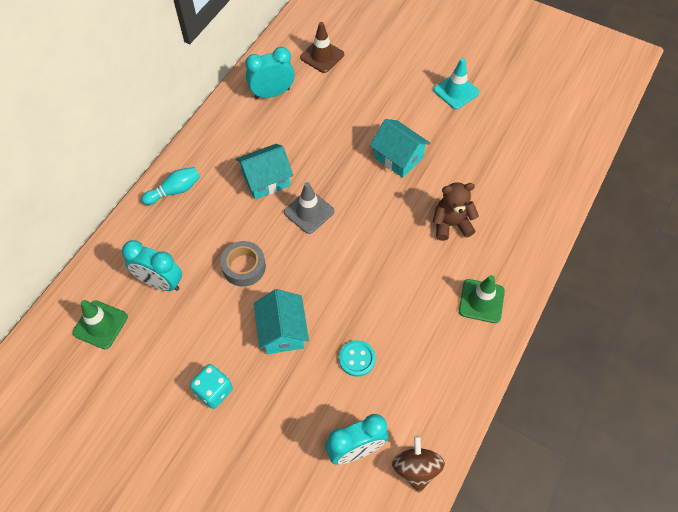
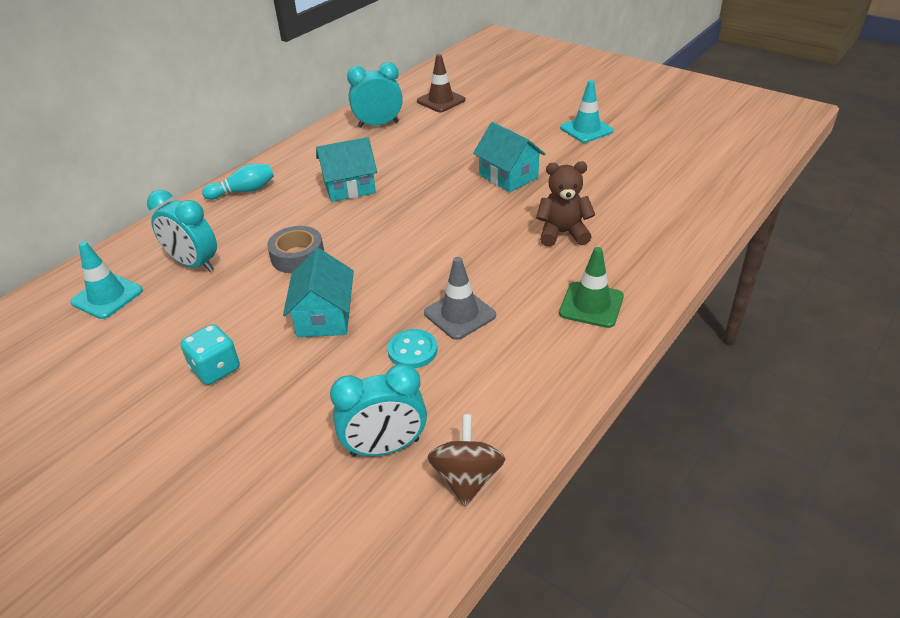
camera: 10 degrees right, 20 degrees down
(100, 325) = (107, 296): green traffic cone -> turquoise traffic cone
(309, 212) = (390, 214): grey traffic cone -> grey traffic cone (459, 314)

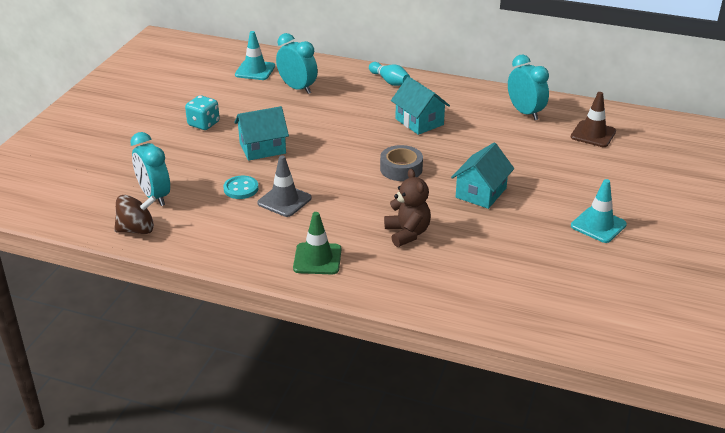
camera: 70 degrees right, 5 degrees down
(194, 264) = (297, 88): turquoise clock -> turquoise clock turned 120 degrees clockwise
(298, 256) = (322, 122): grey tape -> grey tape (401, 169)

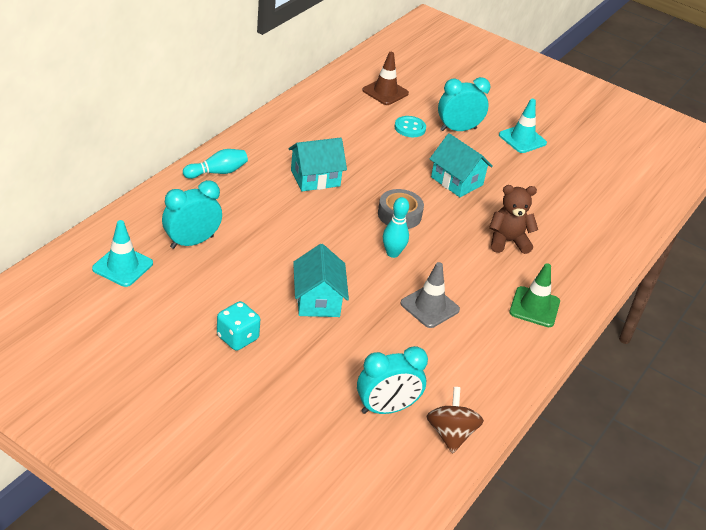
camera: 80 degrees left, 5 degrees up
(241, 189) = (396, 334): turquoise button -> turquoise button (410, 128)
(344, 173) = (392, 253): none -> turquoise bowling pin
(525, 112) = (330, 112): turquoise clock -> turquoise clock (458, 129)

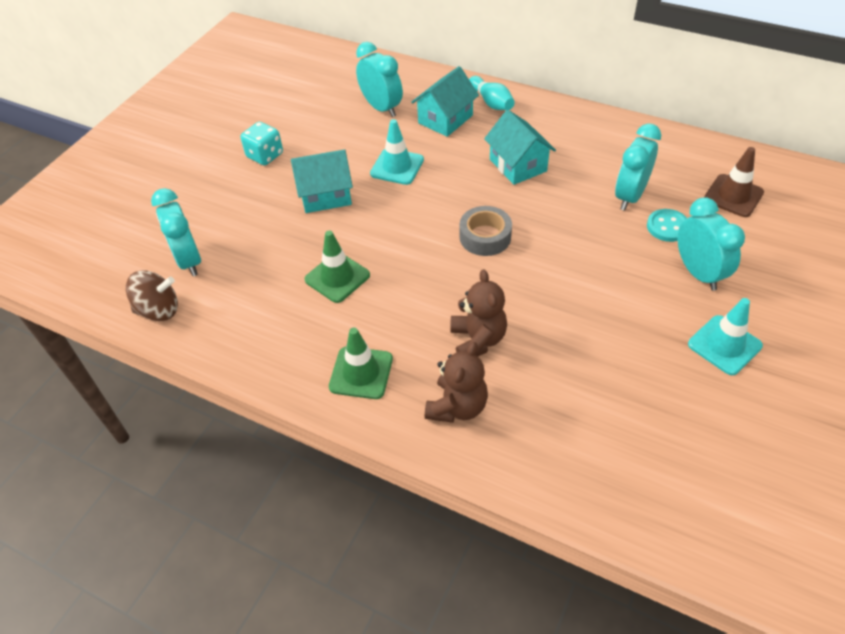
camera: 90 degrees right, 10 degrees up
(122, 266) = (337, 80): turquoise traffic cone -> turquoise traffic cone (397, 167)
(372, 134) = (630, 196): none -> turquoise clock
(392, 253) = (415, 239): turquoise bowling pin -> none
(429, 307) = (337, 277): grey traffic cone -> green traffic cone
(457, 181) = (579, 281): turquoise house -> turquoise house (445, 119)
(567, 263) = (457, 406): none -> brown teddy bear

